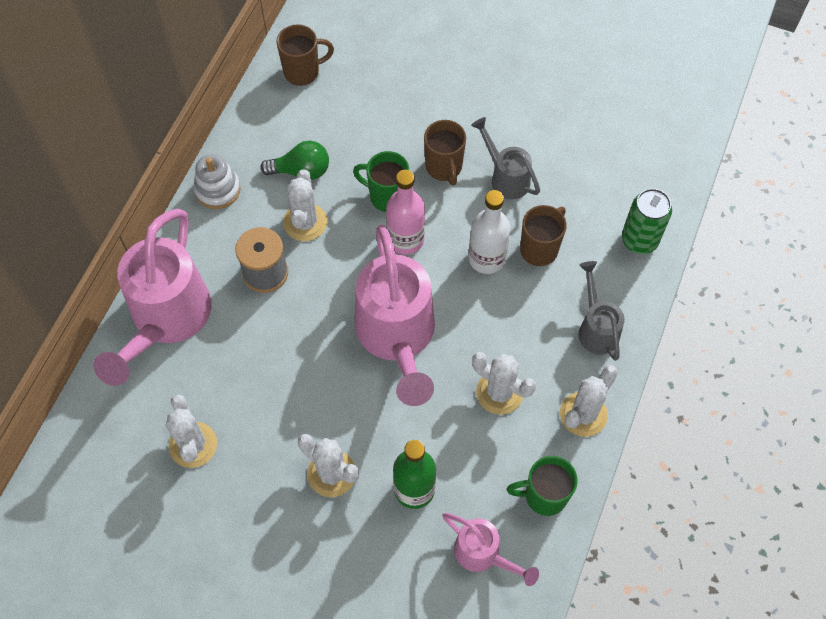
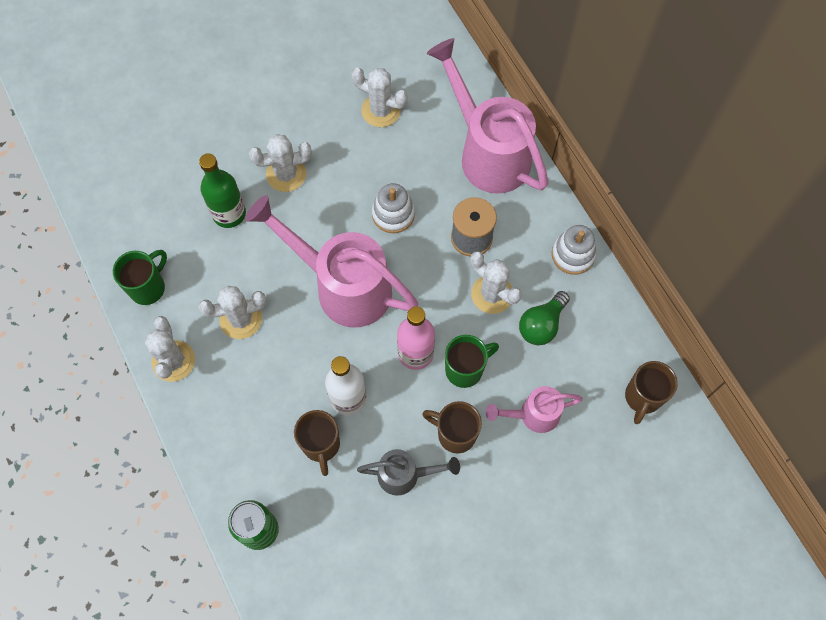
camera: 130 degrees right, 5 degrees up
(295, 350) = (393, 214): none -> white stacking toy
(483, 554) = (151, 221): pink watering can -> pink watering can (533, 415)
(596, 328) = (223, 428): grey watering can -> none

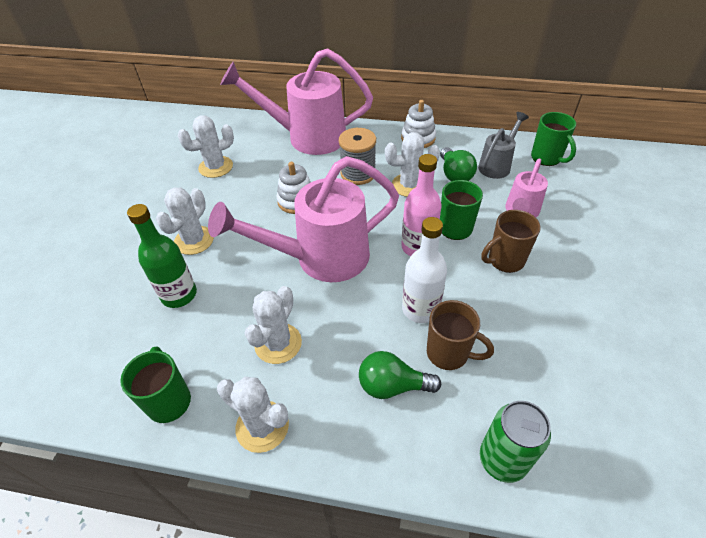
camera: 50 degrees left, 20 degrees down
(264, 423) = (392, 386): none -> green light bulb
(405, 475) = (519, 310): grey watering can -> grey watering can (497, 165)
(642, 397) = (546, 158): brown mug -> green mug

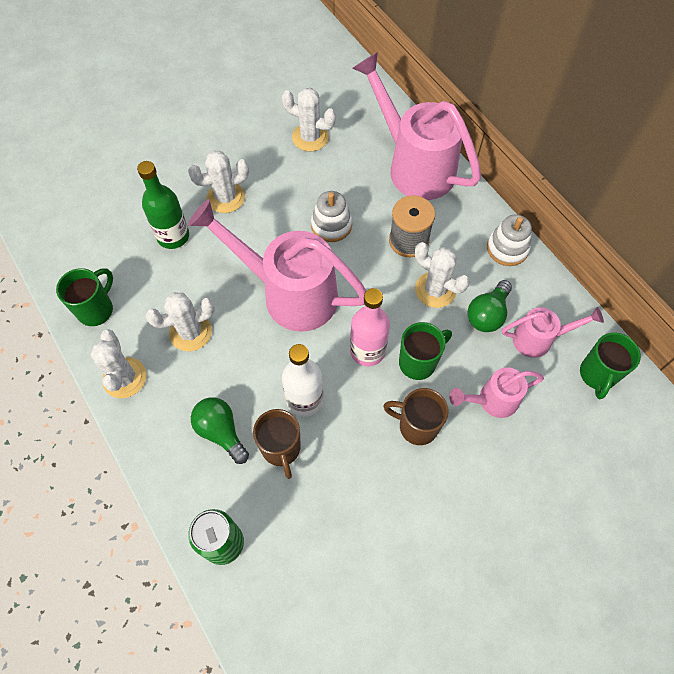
camera: 45 degrees right, 15 degrees up
(497, 165) = (539, 339): grey watering can -> pink watering can

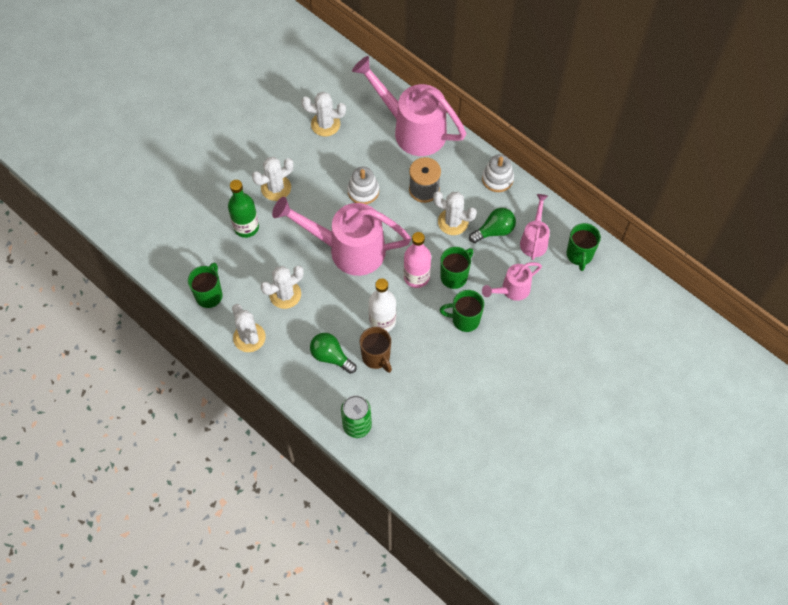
camera: 15 degrees left, 0 degrees up
(416, 426) = (464, 320): brown mug -> green mug
(487, 314) = (494, 231): green light bulb -> green light bulb turned 135 degrees counterclockwise
(539, 339) = (534, 240): pink watering can -> pink watering can turned 60 degrees counterclockwise

